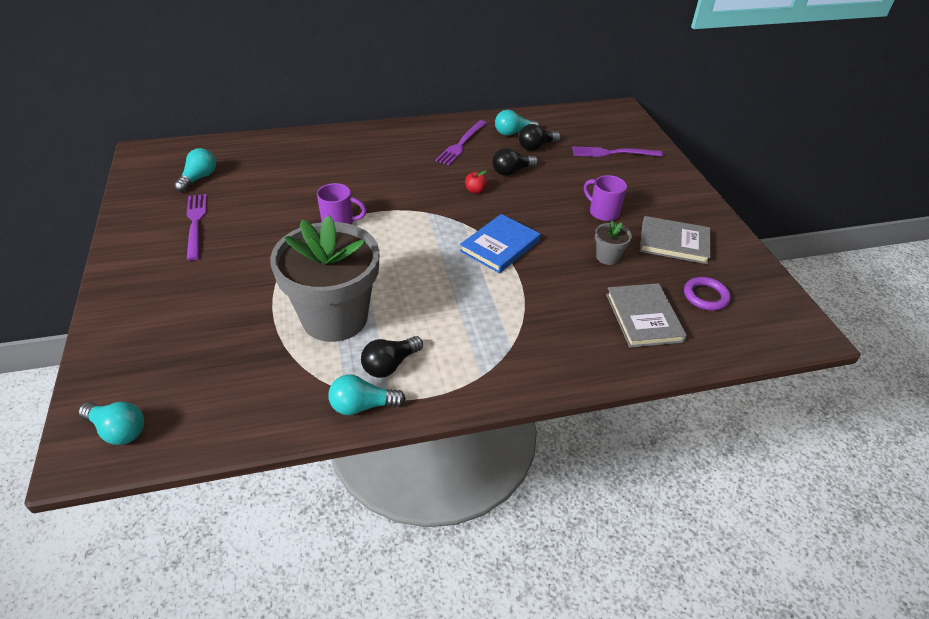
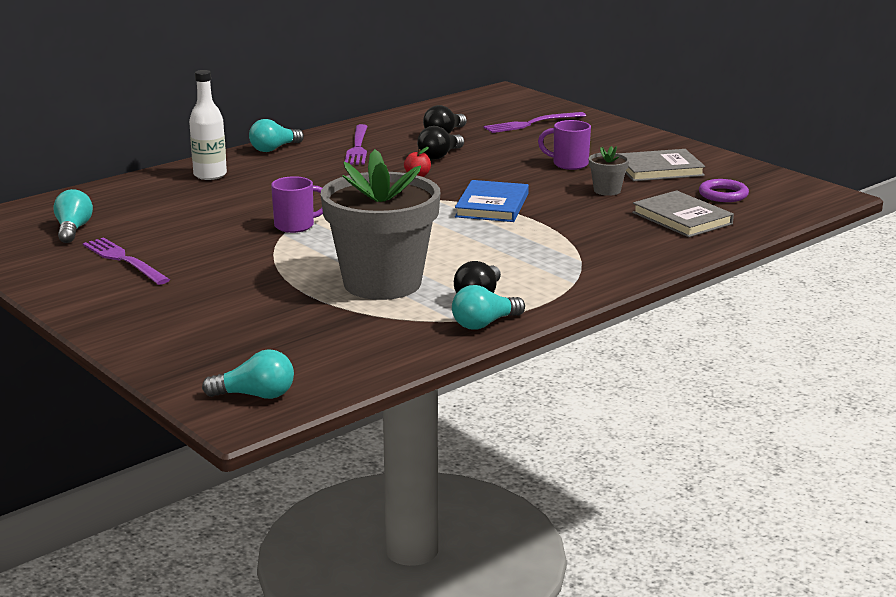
camera: 25 degrees left, 20 degrees down
(336, 146) = (210, 175): none -> white bottle
(513, 133) = (406, 129): turquoise light bulb -> turquoise light bulb (274, 149)

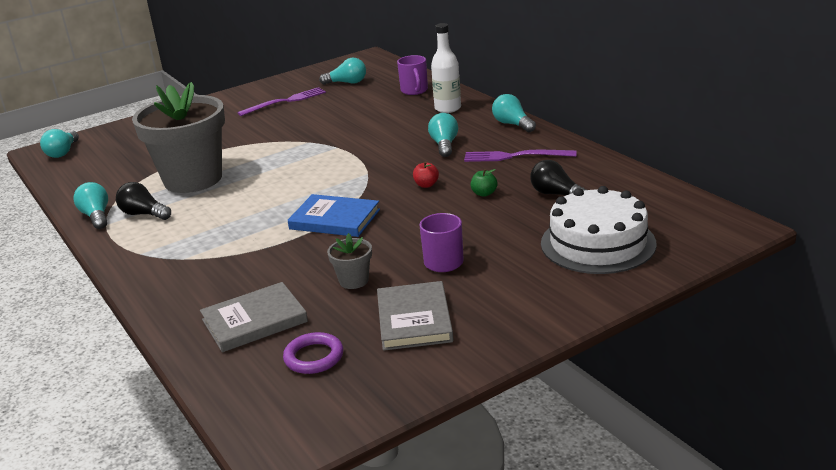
camera: 100 degrees right, 5 degrees up
(296, 226) = (322, 145): purple mug -> purple mug (414, 91)
(319, 173) = (444, 145): none -> turquoise light bulb
(440, 155) = (484, 193): black light bulb -> green apple
(532, 123) = (598, 243): purple fork -> white cake

